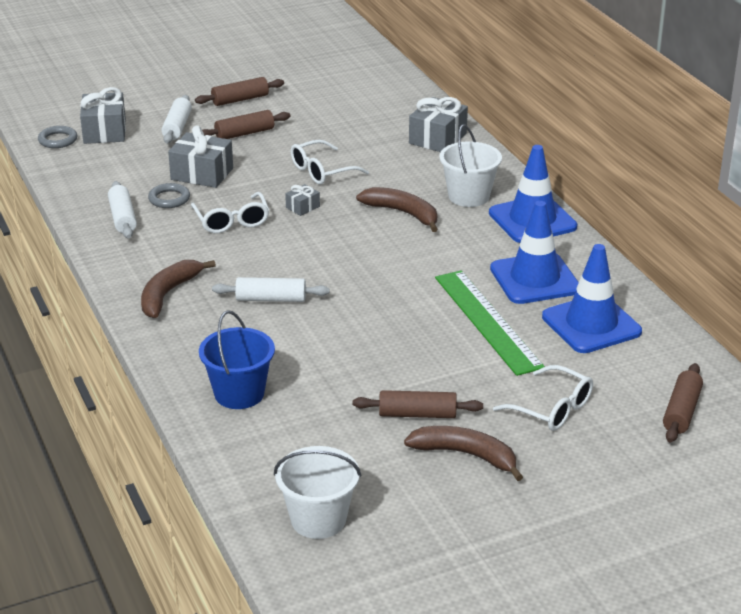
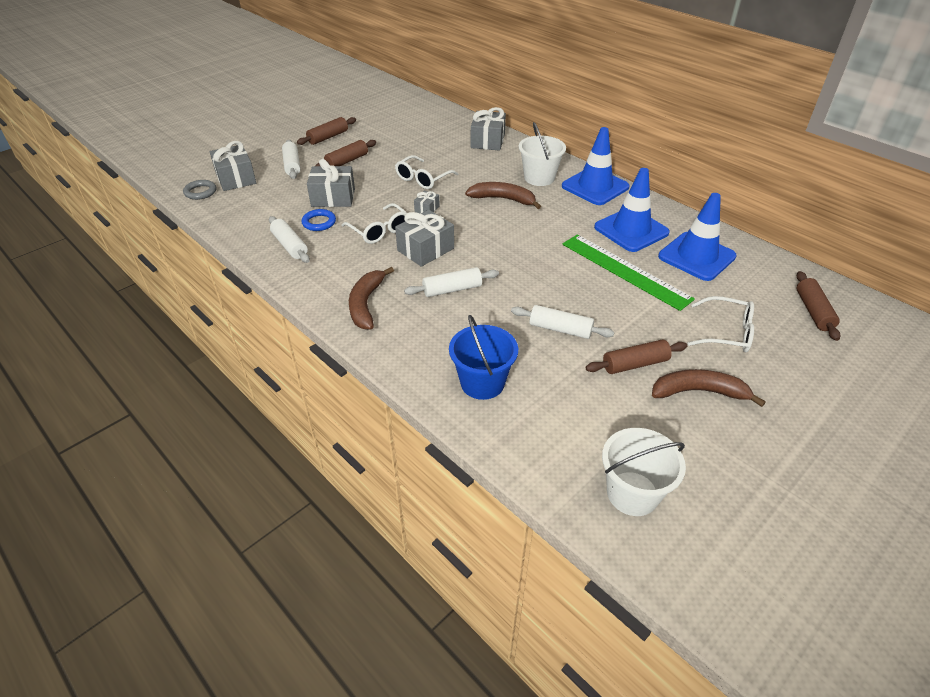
camera: 20 degrees left, 10 degrees up
(169, 199) = (319, 222): grey ring -> blue ring
(270, 251) = (425, 249): none -> grey gift
(361, 363) = (560, 329): none -> white rolling pin

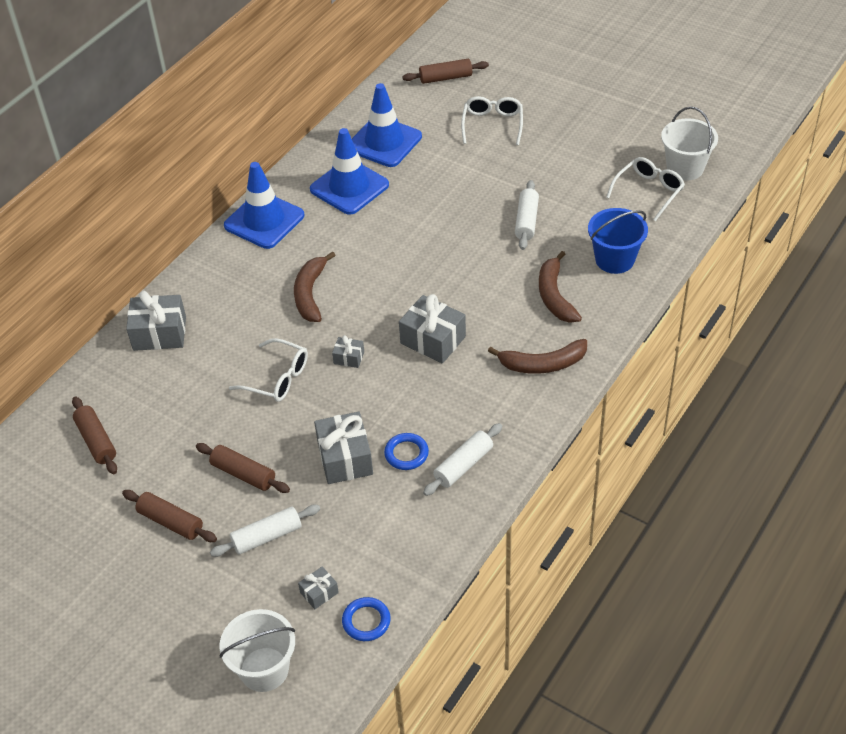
camera: 100 degrees left, 5 degrees up
(200, 192) = (366, 621): grey ring -> blue ring
(236, 178) = (319, 592): grey gift -> grey gift, size x0.51
(380, 231) = (408, 389): white glasses -> white glasses (649, 191)
(452, 289) = (495, 304): white rolling pin -> none
(539, 178) = (252, 269): white bucket -> white bucket (264, 669)
(625, 271) = (423, 187): green ruler -> none
(635, 364) = (553, 174): brown rolling pin -> brown rolling pin (96, 441)
(699, 392) = (570, 139): brown banana -> brown banana (554, 296)

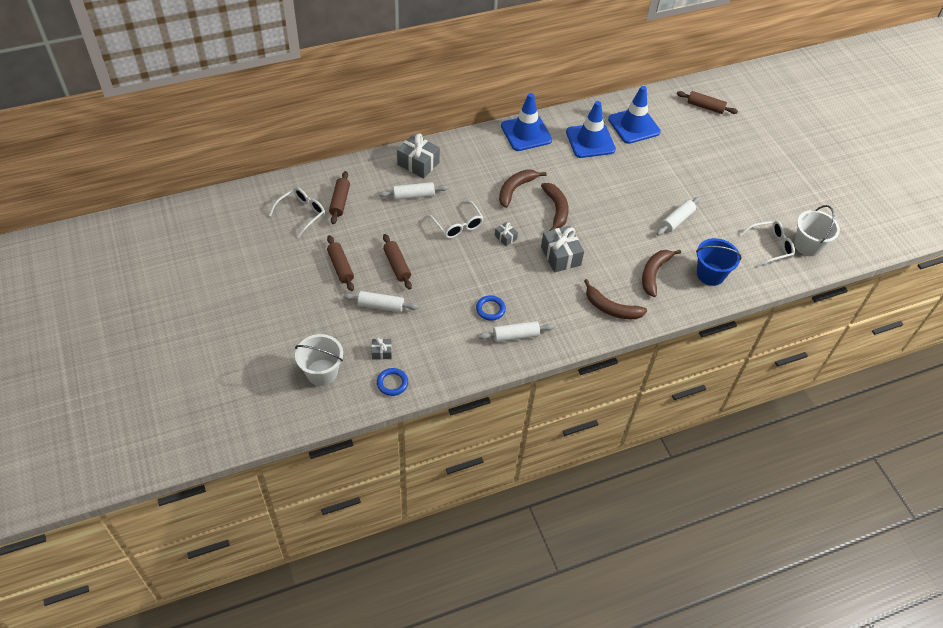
camera: 30 degrees right, 5 degrees up
(188, 376) = (413, 195): none -> white rolling pin
(345, 458) = (456, 291): grey gift -> none
(380, 289) = (556, 209): none -> brown banana
(492, 124) = (709, 151): white glasses -> white glasses (302, 213)

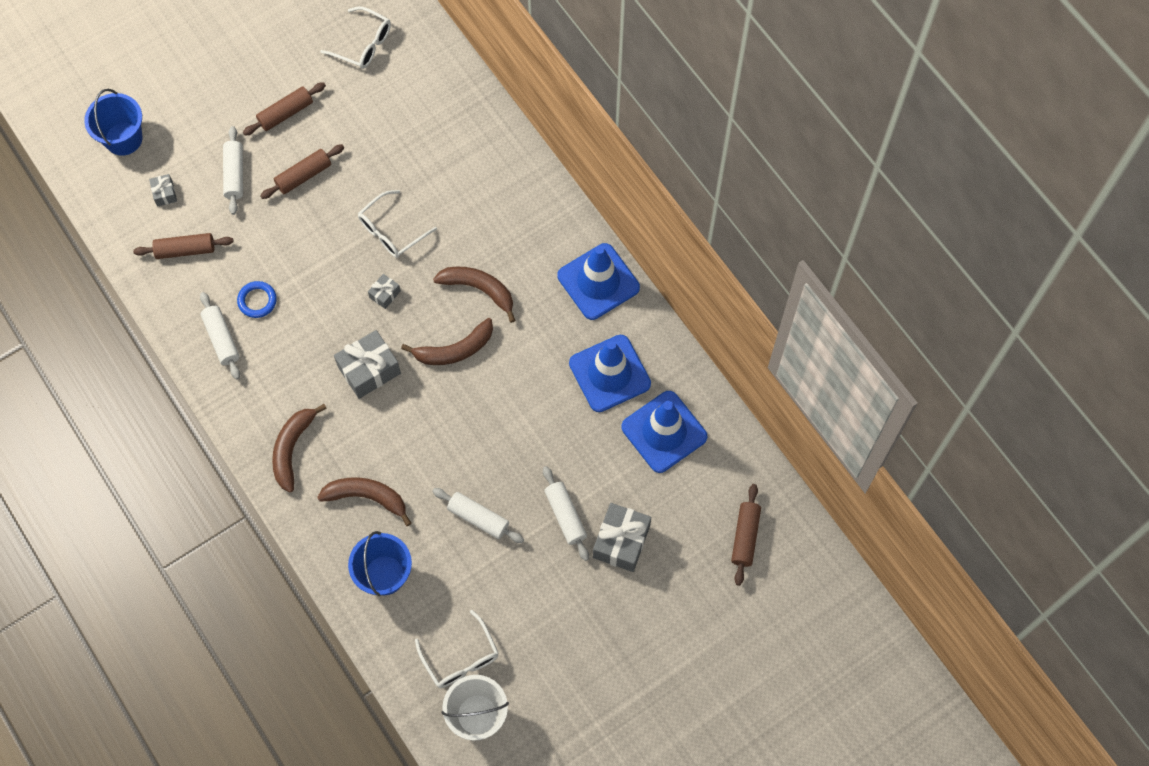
camera: 80 degrees right, 15 degrees up
(322, 372) = (123, 139): white bucket -> blue bucket
(340, 201) = (396, 81): brown rolling pin -> brown rolling pin (185, 250)
(392, 383) = (122, 216): blue ring -> none
(413, 195) = (431, 165): white rolling pin -> white rolling pin (565, 516)
(418, 163) = (493, 156): grey gift -> grey gift (621, 541)

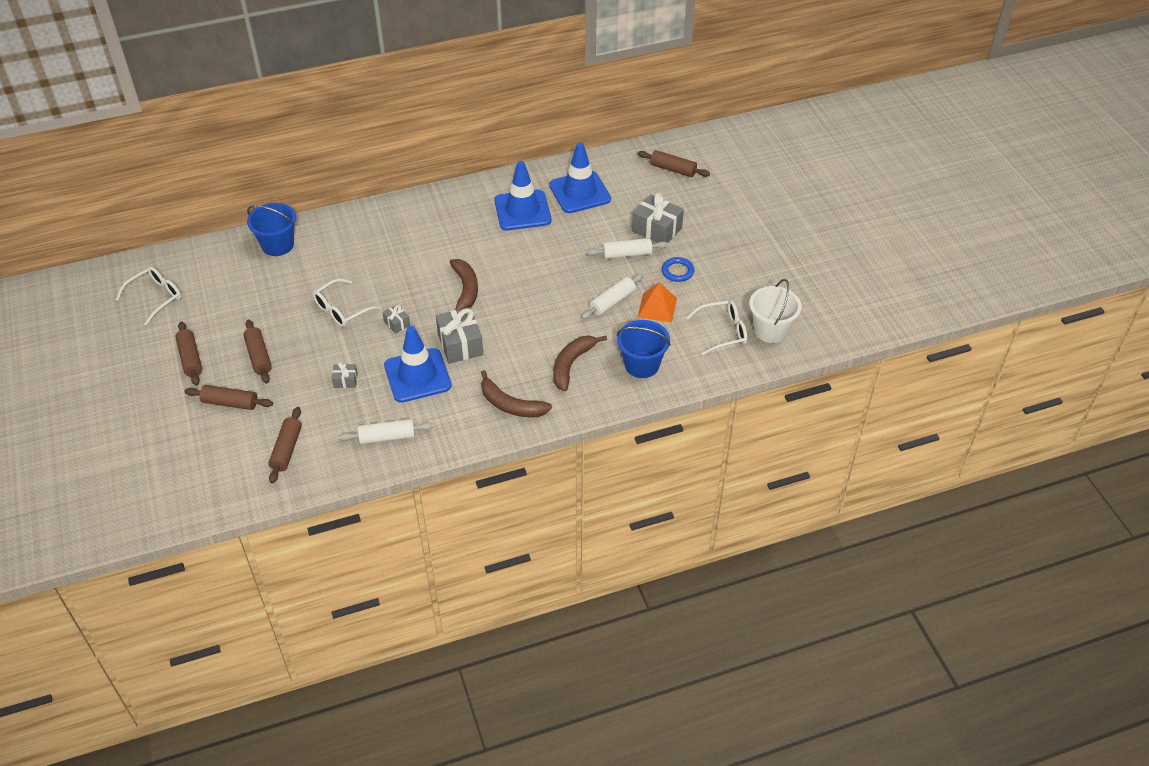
camera: 75 degrees left, 20 degrees down
(123, 139) = (144, 479): blue bucket -> blue bucket (278, 245)
(165, 193) = (221, 456): grey gift -> grey gift (345, 380)
(234, 174) = (230, 403): white rolling pin -> brown rolling pin
(257, 301) = (362, 406): blue ring -> blue ring (677, 271)
(391, 231) = (341, 310): white glasses -> white glasses turned 75 degrees clockwise
(479, 289) = (420, 267): brown banana -> none
(482, 572) = (657, 307): none -> orange pyramid
(598, 282) = (445, 202): blue traffic cone -> blue traffic cone (417, 376)

